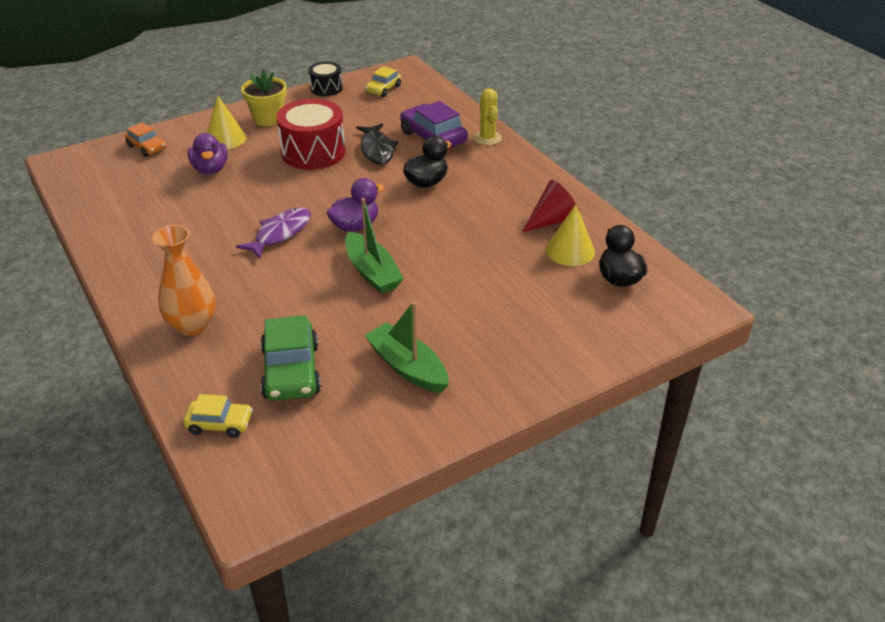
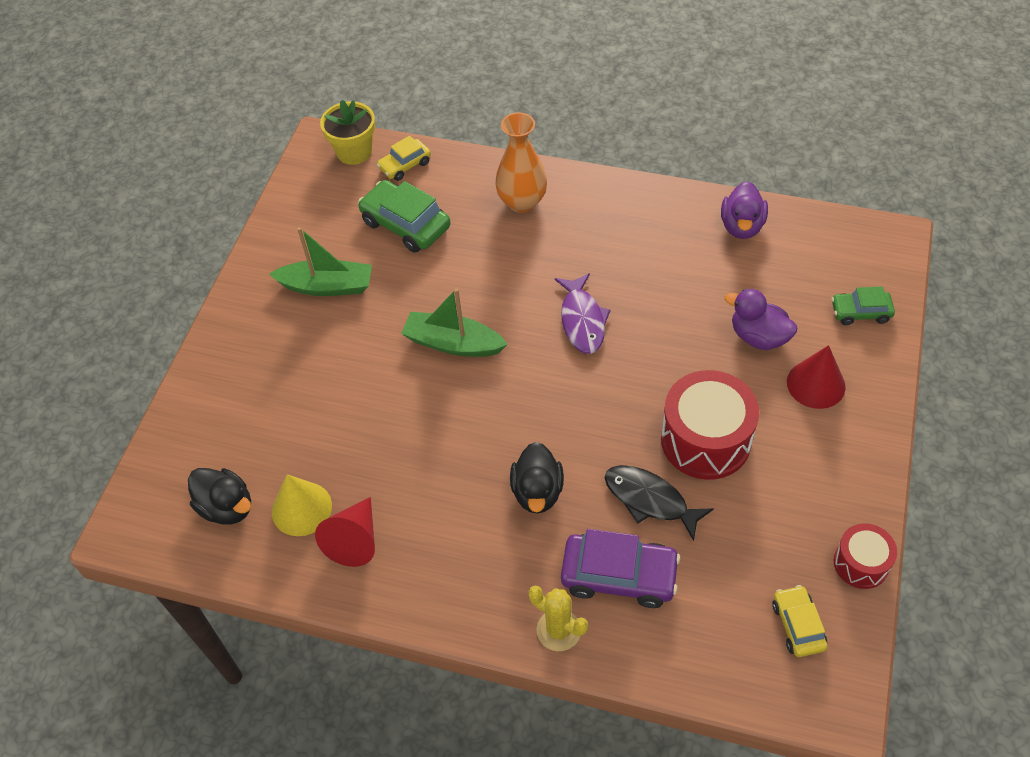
camera: 140 degrees right, 15 degrees up
(147, 147) = (860, 312): orange car -> green car
(225, 139) = (816, 384): yellow cone -> red cone
(268, 119) = (829, 450): yellow flower pot -> yellow flower pot (354, 152)
(326, 88) = (861, 563): black drum -> red drum
(355, 226) = (531, 379): purple duck -> purple duck (741, 226)

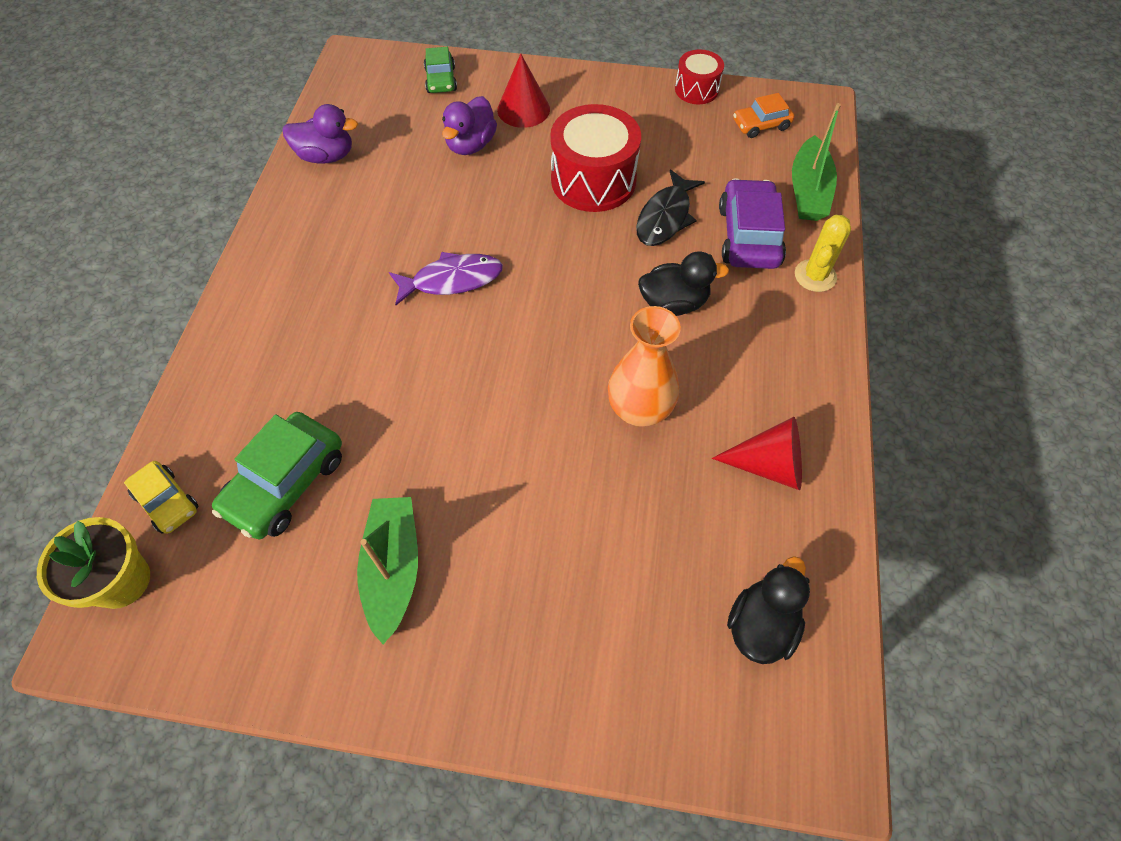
camera: 100 degrees left, 5 degrees up
(301, 508) = (742, 531): yellow cone -> none
(453, 343) = (488, 401): green boat -> green boat (808, 191)
(522, 202) = (263, 351): orange vase -> orange vase (639, 409)
(798, 625) = (761, 125): yellow car -> orange car

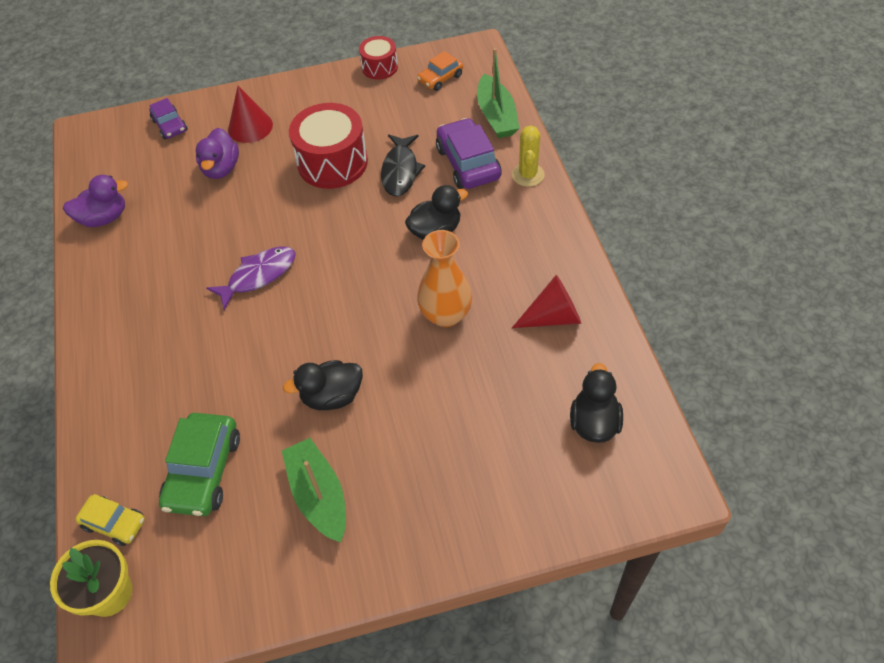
camera: 20 degrees left, 5 degrees down
(441, 80) = (170, 125): green car -> purple car
(464, 455) = (332, 396): none -> black duck

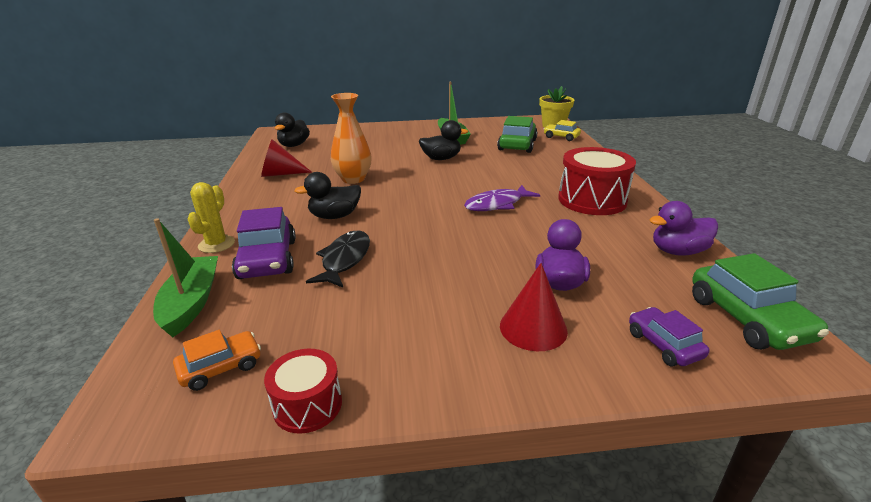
camera: 175 degrees left, 25 degrees down
(101, 152) = (747, 318): none -> green car
(332, 162) = (420, 275): red drum -> red drum (592, 200)

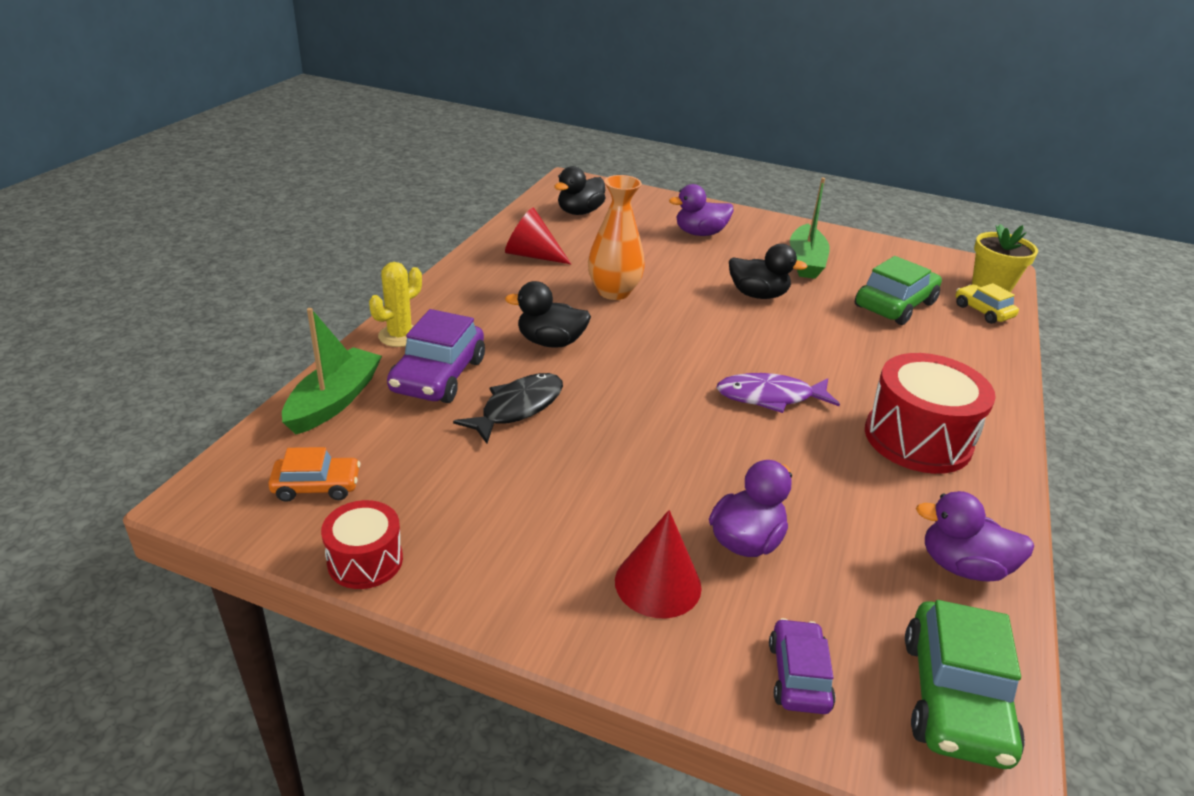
camera: 25 degrees right, 5 degrees up
(380, 139) = (700, 233): none -> purple duck

